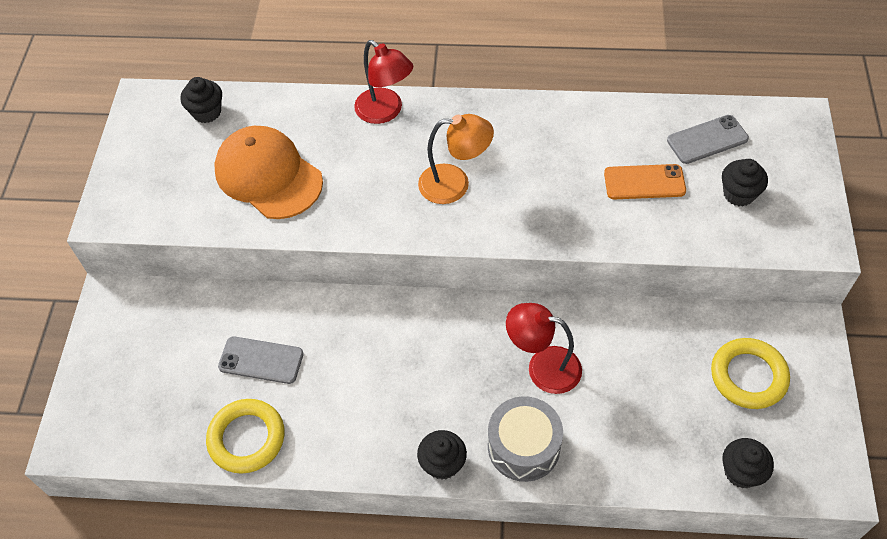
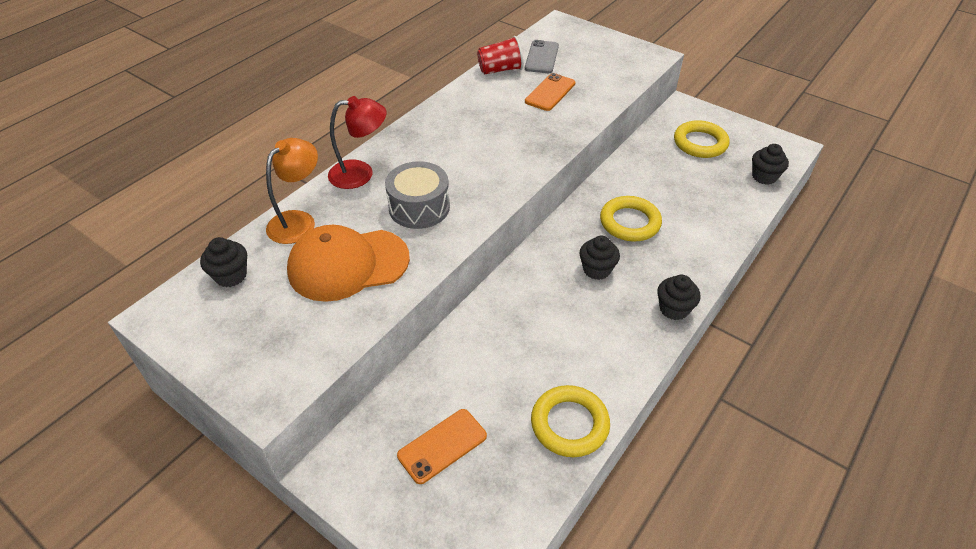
camera: 60 degrees left, 10 degrees down
(173, 357) = (442, 446): none -> orange phone
(261, 360) = (499, 380): grey phone -> none
(455, 184) = (467, 169): orange lamp -> orange lamp (298, 221)
(523, 446) = (686, 260): grey drum -> grey drum (419, 207)
(543, 367) = (629, 222): red lamp -> yellow ring
(646, 118) = (500, 70): none -> red cup
(738, 194) = (593, 65): black cupcake -> black cupcake (597, 269)

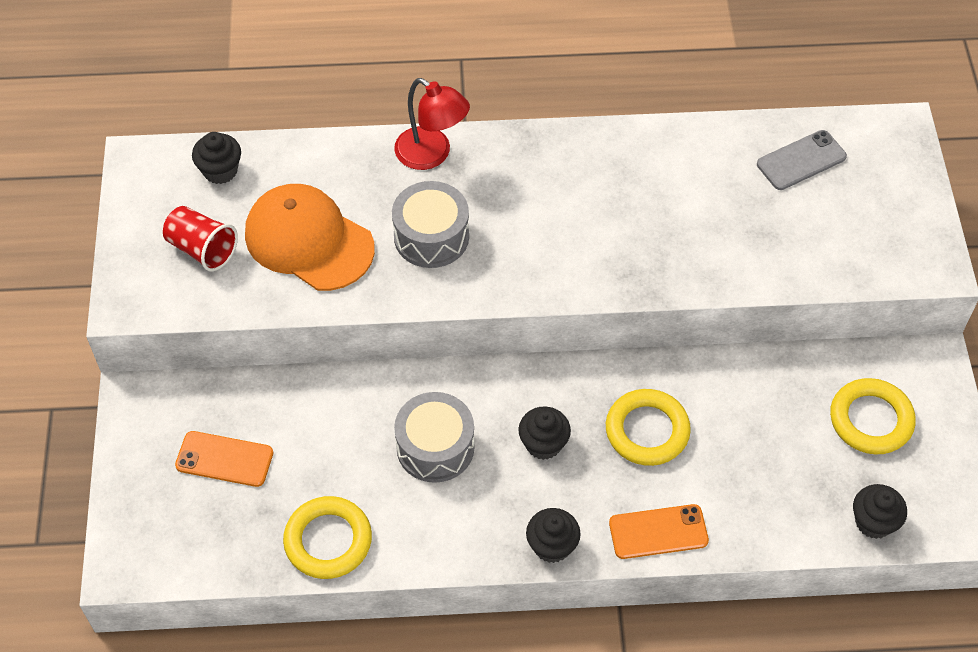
camera: 50 degrees right, 10 degrees up
(298, 221) = (325, 161): orange lamp -> none
(500, 70) = (730, 140): red cup -> red cup (202, 249)
(550, 92) = (737, 215): orange phone -> orange phone (658, 532)
(550, 321) = (435, 447): none -> grey drum

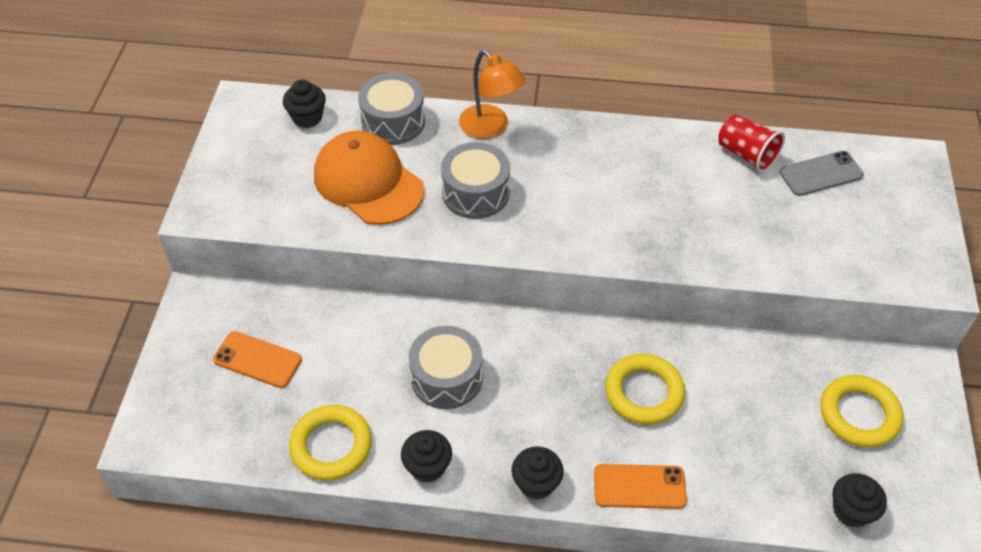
camera: 10 degrees right, 5 degrees down
(202, 249) = (275, 177): red cup -> red cup (746, 155)
(320, 162) = (393, 122): none -> grey drum
(432, 155) = (490, 128): red lamp -> orange lamp
(543, 444) = (546, 390): black cupcake -> black cupcake (427, 467)

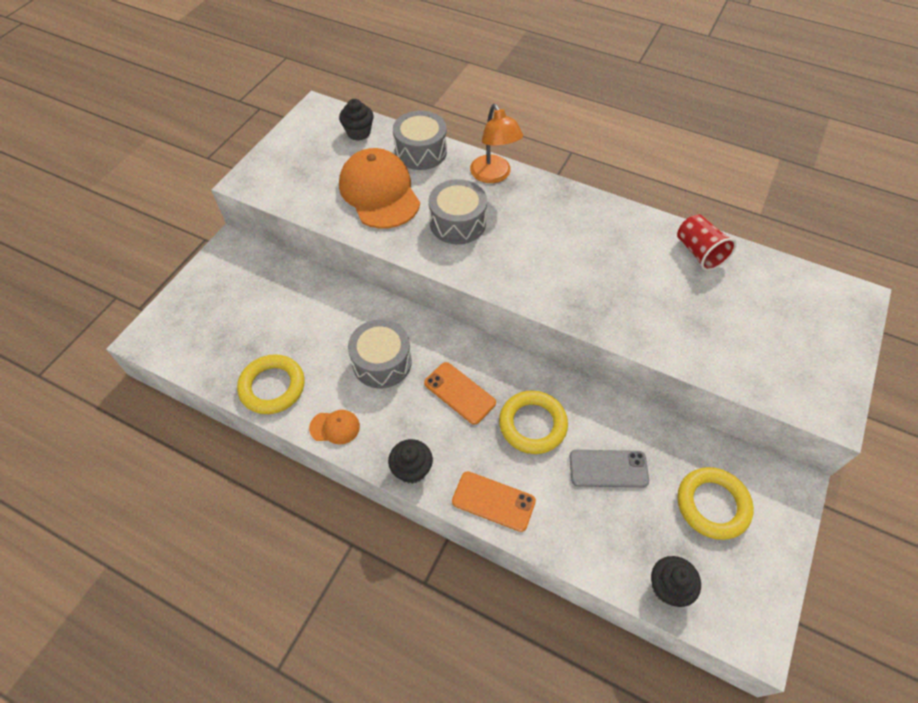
camera: 20 degrees right, 5 degrees up
(257, 360) = (252, 305): orange phone -> orange phone (459, 393)
(427, 467) = (335, 427): black cupcake -> orange cap
(821, 174) = (759, 286): grey phone -> grey phone (608, 469)

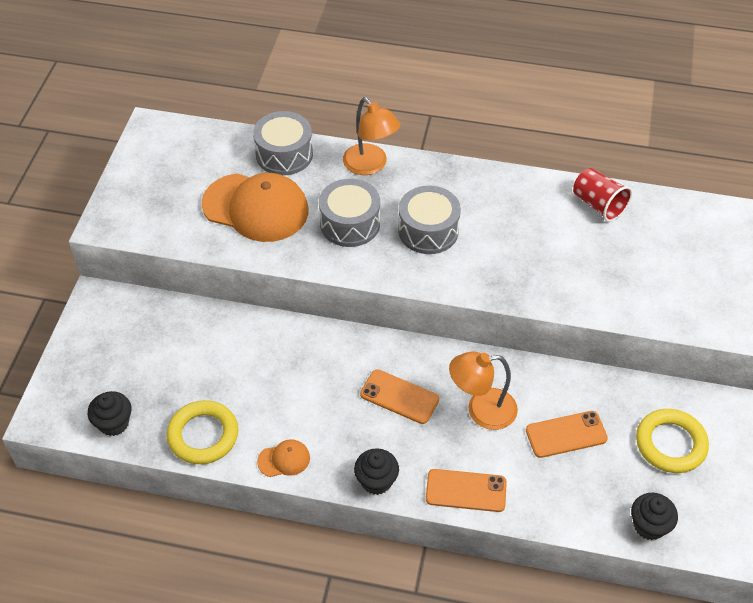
camera: 15 degrees left, 5 degrees down
(358, 132) = (208, 146): black cupcake -> black cupcake (114, 423)
(379, 192) = (256, 208): orange cap -> orange cap turned 150 degrees clockwise
(382, 362) = (309, 385): grey drum -> grey drum (428, 231)
(532, 424) = (481, 410): yellow ring -> orange lamp
(608, 469) = (566, 434): grey phone -> orange phone

